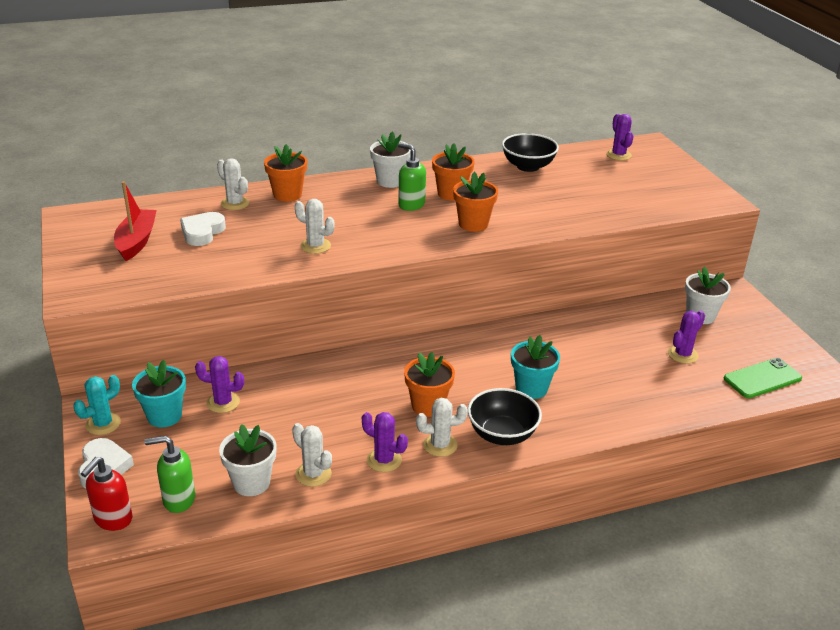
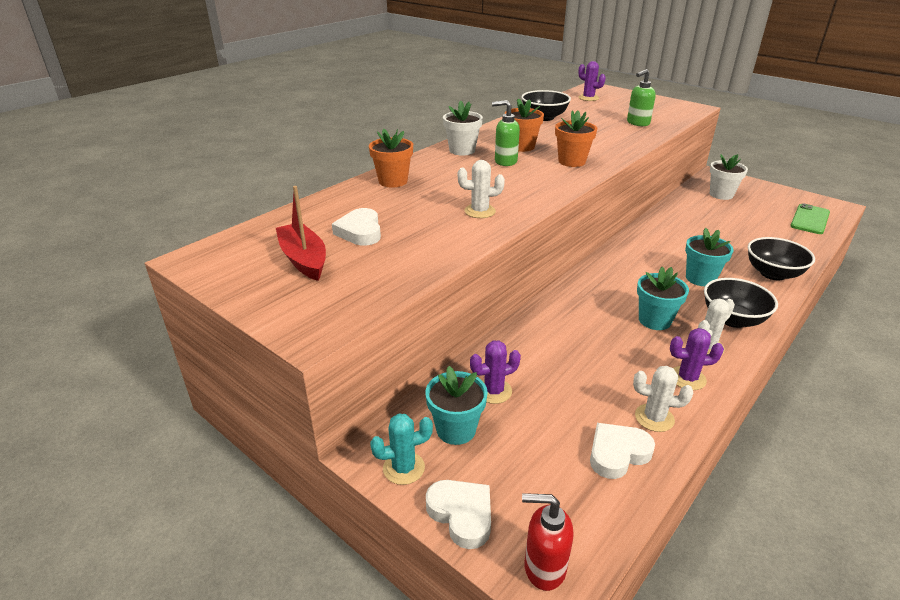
camera: 30 degrees left, 0 degrees up
(103, 424) = (403, 468): turquoise cactus -> turquoise cactus turned 60 degrees clockwise
(113, 519) = (543, 567): red soap dispenser -> red soap dispenser turned 105 degrees clockwise
(178, 500) = (577, 507): green soap dispenser -> green soap dispenser (637, 123)
(235, 203) = (355, 200): white cactus -> none
(251, 483) = (617, 453): white flower pot -> white heart
(428, 406) = (654, 320): orange flower pot -> turquoise flower pot
(615, 413) = (773, 274): none -> black bowl
(682, 354) = (749, 221): purple cactus -> none

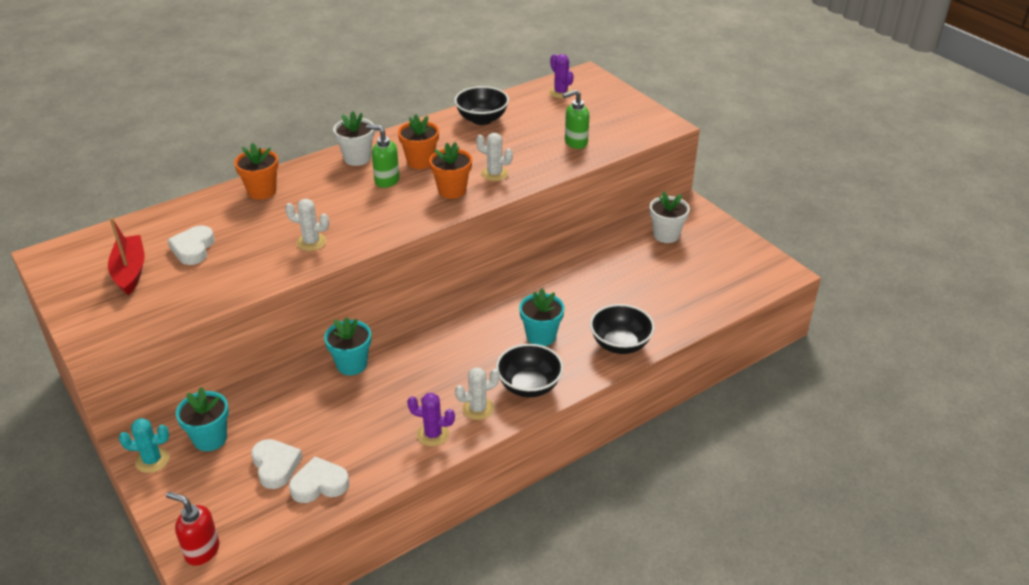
camera: 15 degrees right, 5 degrees up
(461, 514) = (171, 503): white heart -> white heart (275, 466)
(493, 391) = (262, 412): purple cactus -> none
(654, 320) = (454, 373): turquoise flower pot -> turquoise flower pot (351, 364)
(654, 418) = (373, 462): white cactus -> white cactus (494, 174)
(810, 219) = (732, 285): green phone -> none

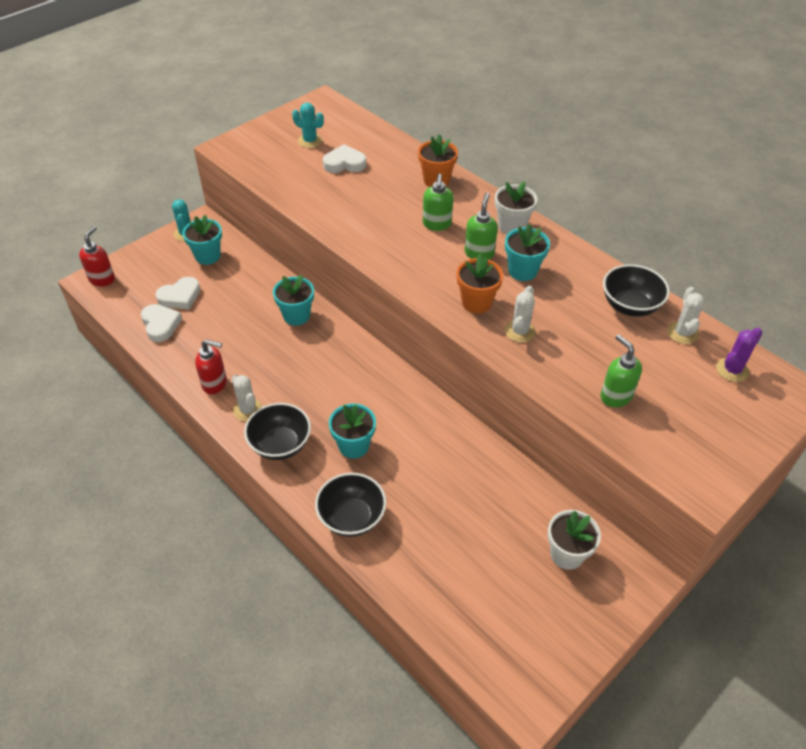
camera: 80 degrees right, 10 degrees up
(130, 271) = (310, 141): red boat -> turquoise cactus
(311, 242) = (367, 225): white cactus -> white cactus (682, 333)
(333, 199) = (437, 224): none -> green soap dispenser
(420, 161) = (522, 271): orange flower pot -> turquoise flower pot
(433, 434) = (215, 384): purple cactus -> red soap dispenser

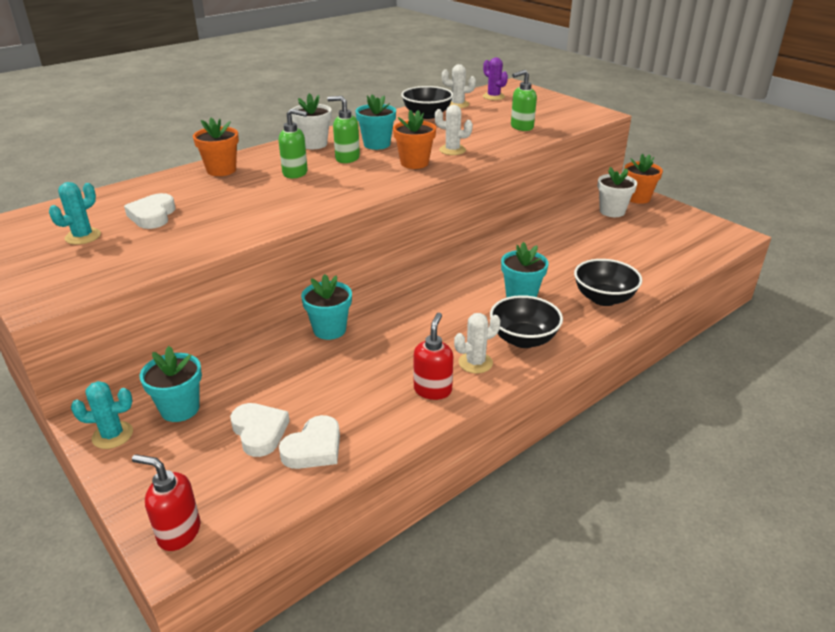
camera: 85 degrees left, 15 degrees down
(160, 325) = (314, 448): white heart -> white heart turned 150 degrees clockwise
(619, 593) = (637, 198): none -> orange flower pot

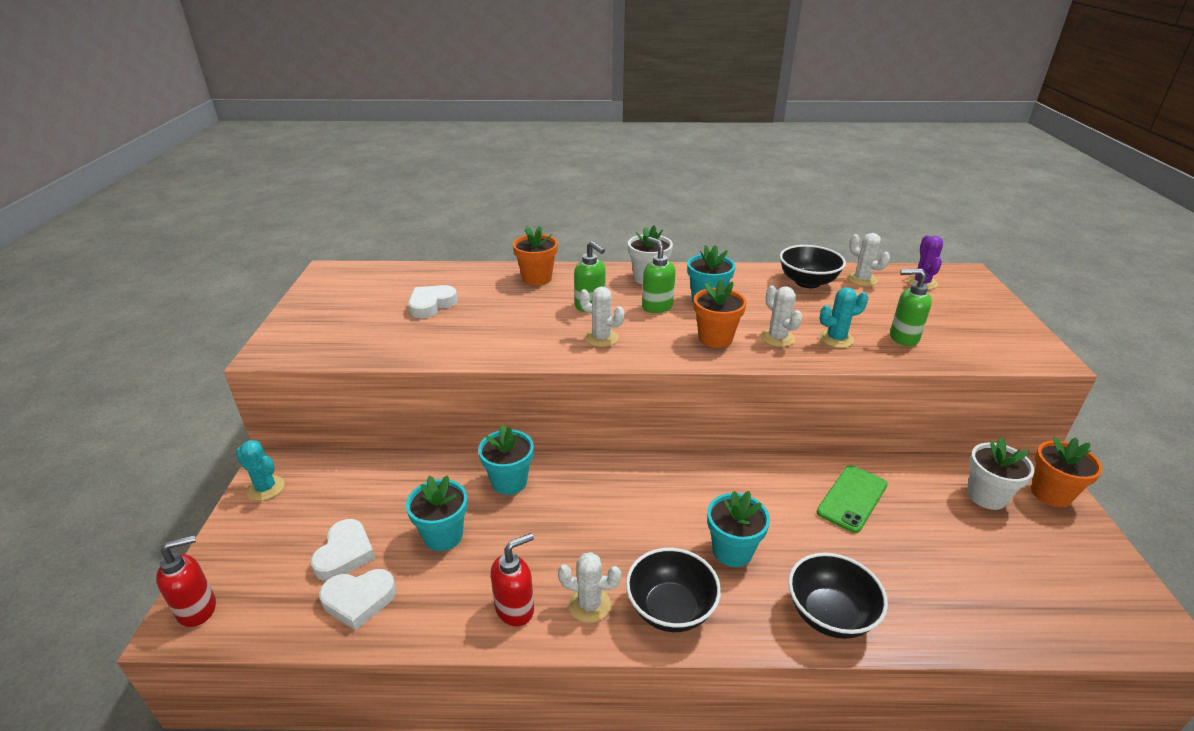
camera: 40 degrees right, 0 degrees up
(83, 236) = (366, 304): turquoise cactus -> turquoise cactus (836, 339)
(178, 532) = (198, 609): red soap dispenser -> red soap dispenser turned 90 degrees clockwise
(180, 409) = (326, 493): turquoise flower pot -> turquoise flower pot (443, 536)
(335, 188) = (601, 338): none -> white cactus
(551, 241) = (852, 498): none -> green phone

